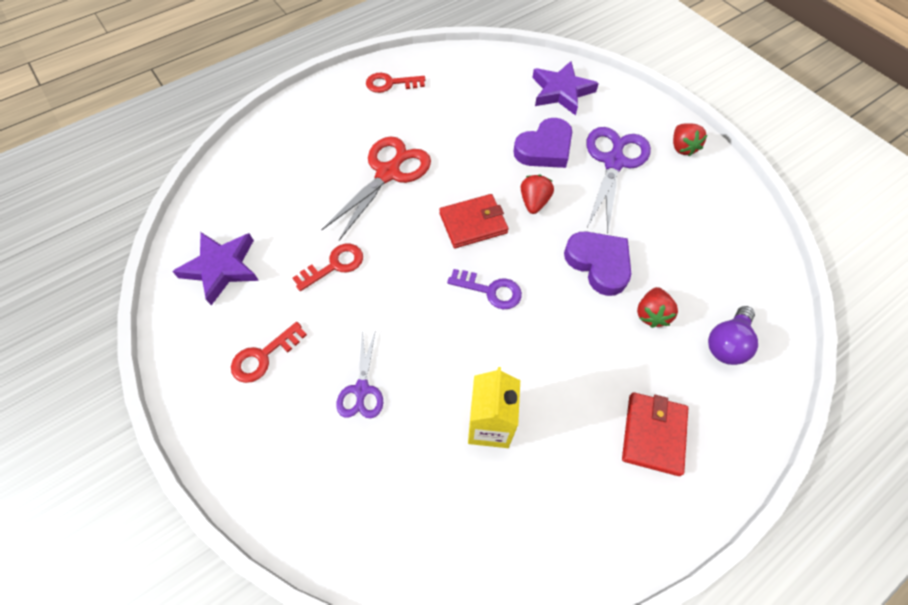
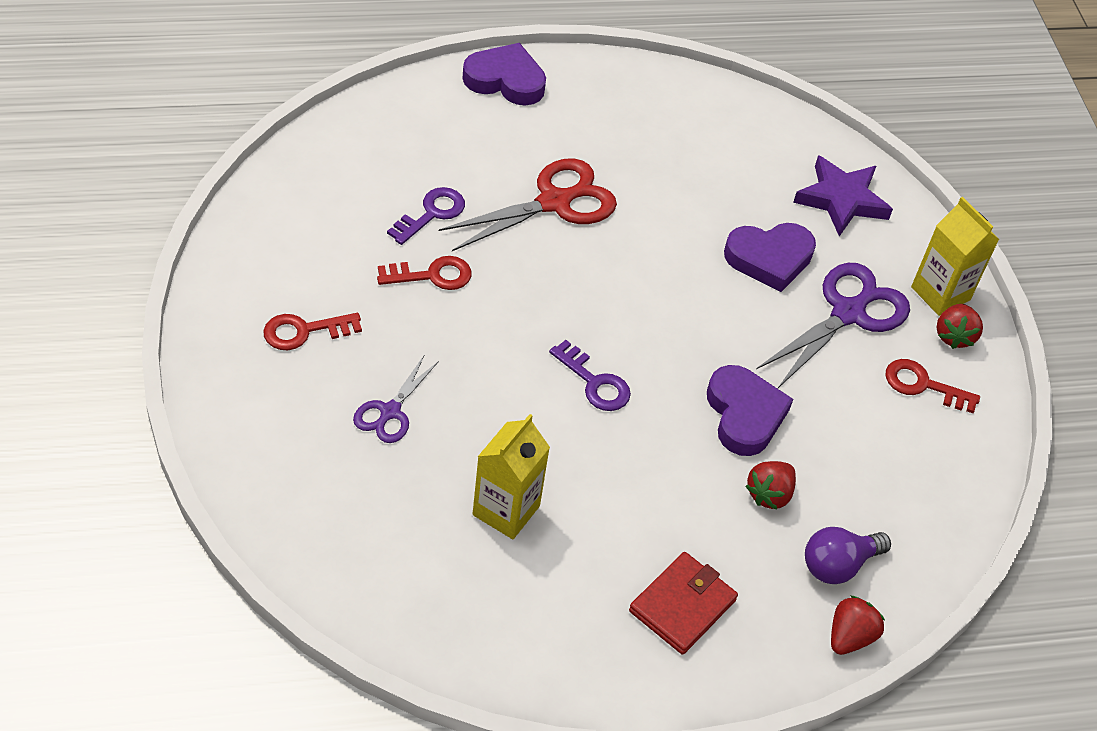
camera: 20 degrees right, 10 degrees down
(221, 268) = (306, 221): purple star -> none
(309, 105) = (505, 80): none -> purple heart
(310, 219) = (431, 213): none -> purple key
(390, 84) = (623, 96): red key -> red key (923, 385)
(473, 223) = (621, 303): red wallet -> none
(534, 202) = (712, 313): red strawberry -> red strawberry (849, 637)
(656, 124) = (940, 293): none -> yellow carton

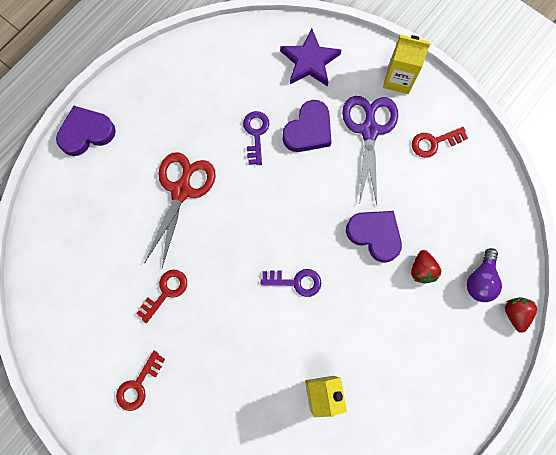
camera: 35 degrees left, 25 degrees up
(390, 411) = (221, 391): purple scissors -> none
(431, 213) = (130, 254): purple key -> purple key (256, 134)
(682, 605) = (438, 367): red wallet -> none
(954, 336) = (424, 100): red strawberry -> none

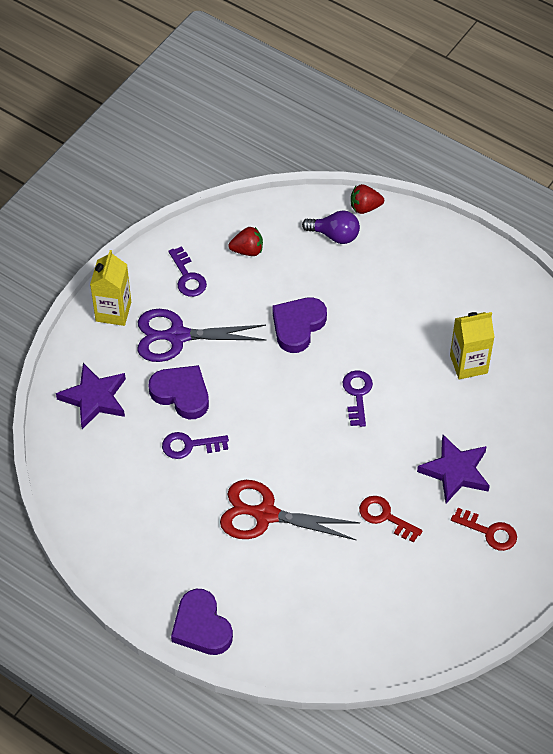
camera: 95 degrees left, 20 degrees down
(204, 362) = (455, 471): none -> purple star
(422, 270) = (330, 284): red strawberry -> red strawberry (247, 250)
(434, 142) = (188, 277): red key -> purple key

